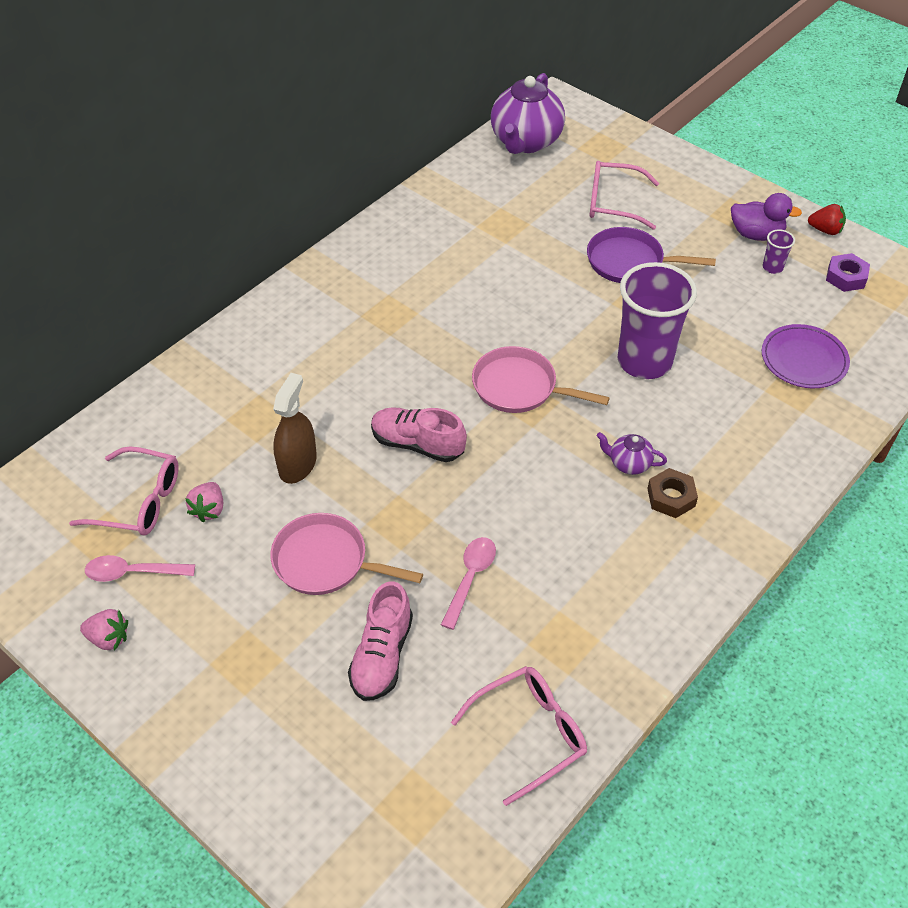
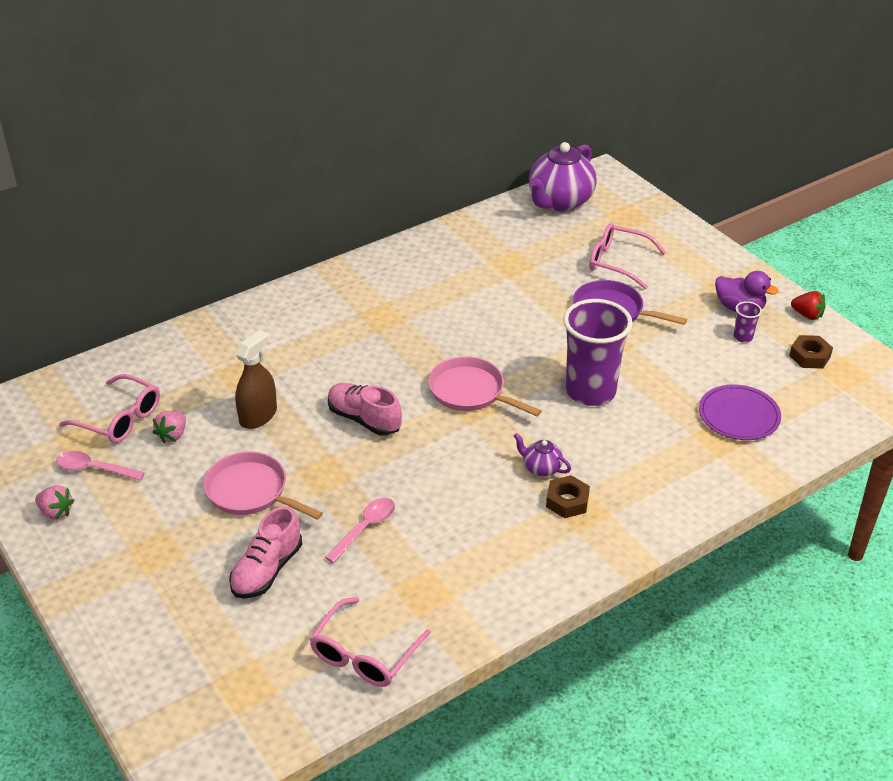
camera: 15 degrees right, 10 degrees down
(529, 733) = (365, 654): pink glasses -> pink glasses turned 135 degrees clockwise
(846, 277) = (809, 356): purple nut -> brown nut

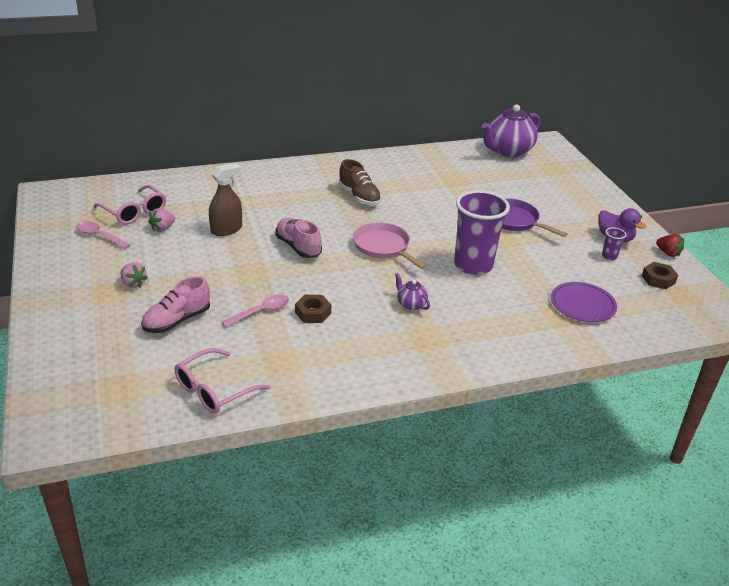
camera: 15 degrees right, 5 degrees down
(56, 512) = (59, 254): pink strawberry -> pink strawberry (133, 283)
(251, 492) = (194, 272): pink pan -> none
(404, 321) = (359, 197): none -> brown shoe
(567, 501) = (419, 329): brown nut -> brown nut (313, 313)
(618, 262) = (533, 193): pink glasses -> none

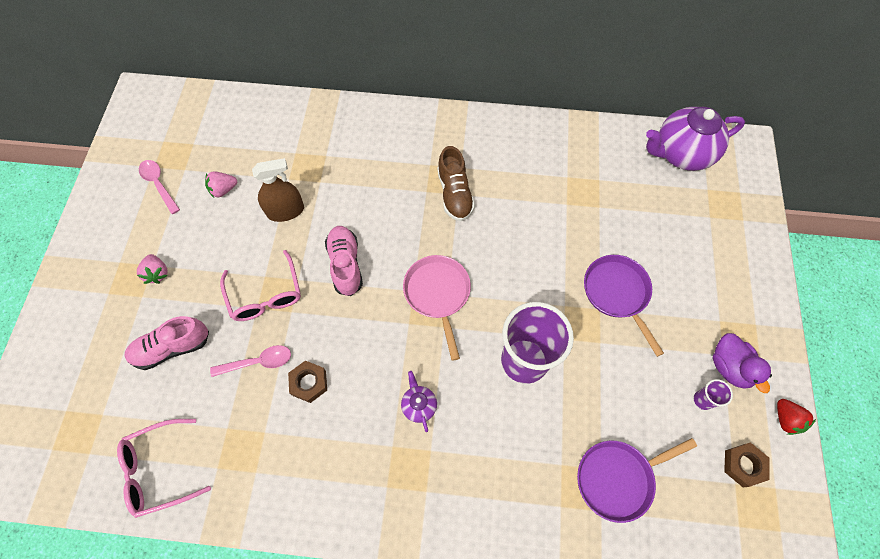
camera: 25 degrees right, 30 degrees up
(134, 212) = (208, 153): pink glasses -> pink glasses (265, 295)
(582, 305) = (618, 478): purple plate -> purple pan

